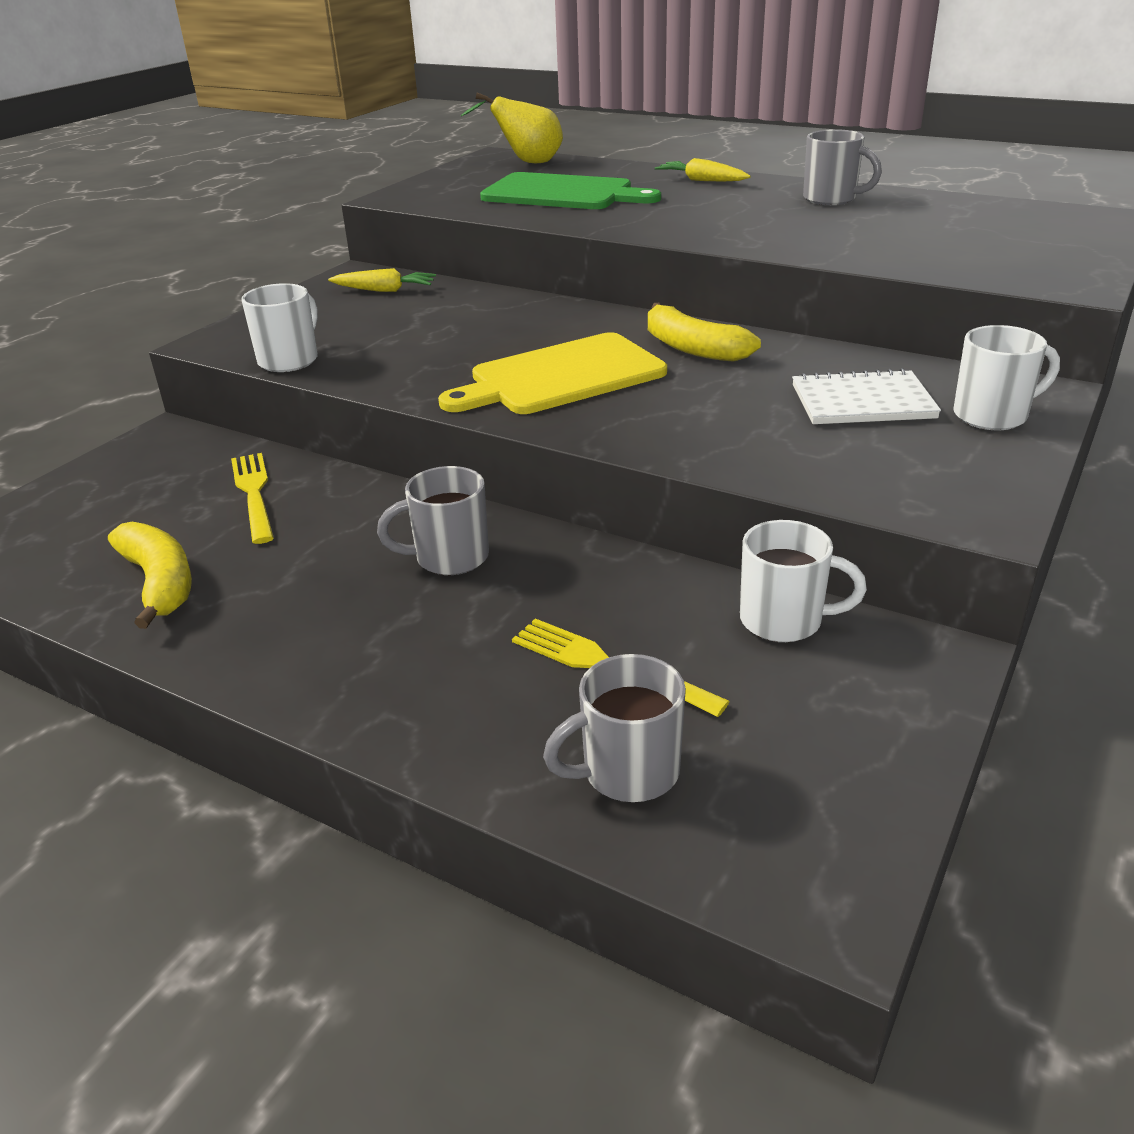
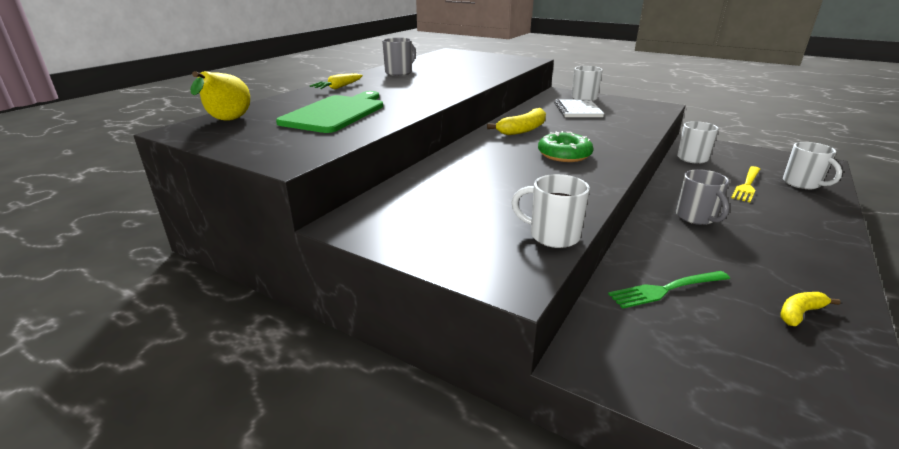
camera: 90 degrees left, 5 degrees down
(159, 583) = (799, 313): yellow banana -> yellow banana, size x0.62
(254, 494) = (666, 289): yellow fork -> green fork
(384, 290) = (399, 208): yellow carrot -> none
(561, 376) = (564, 154): yellow cutting board -> green donut
(627, 772) = (802, 184): grey mug -> white mug

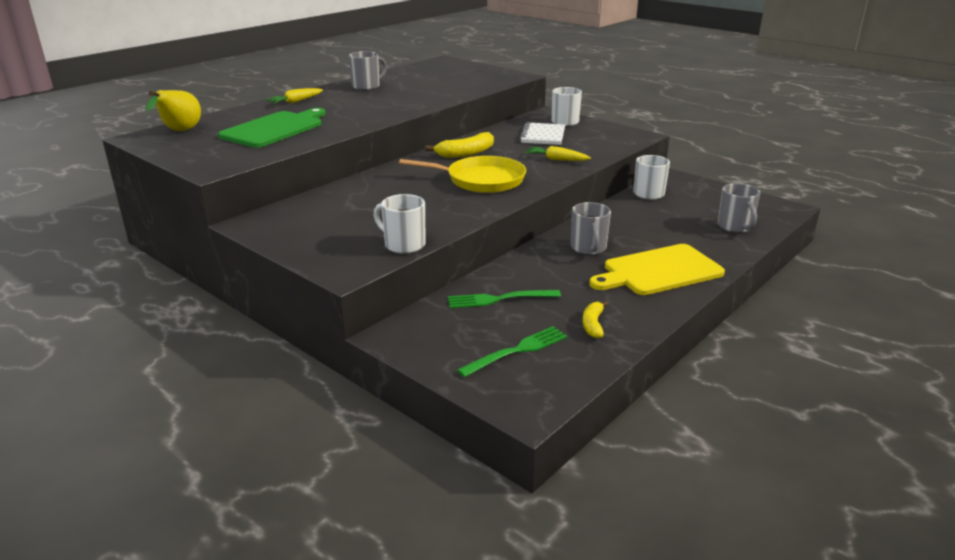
camera: 10 degrees right, 0 degrees up
(564, 154) = (481, 180): green donut -> yellow pan
(614, 130) = (556, 159): none -> yellow carrot
(747, 185) = (675, 224): yellow fork -> none
(755, 365) = (517, 351): none -> green fork
(790, 237) = (659, 271): none -> yellow cutting board
(799, 313) = (593, 325): yellow banana -> yellow banana turned 60 degrees counterclockwise
(802, 184) = (735, 227): white mug -> grey mug

